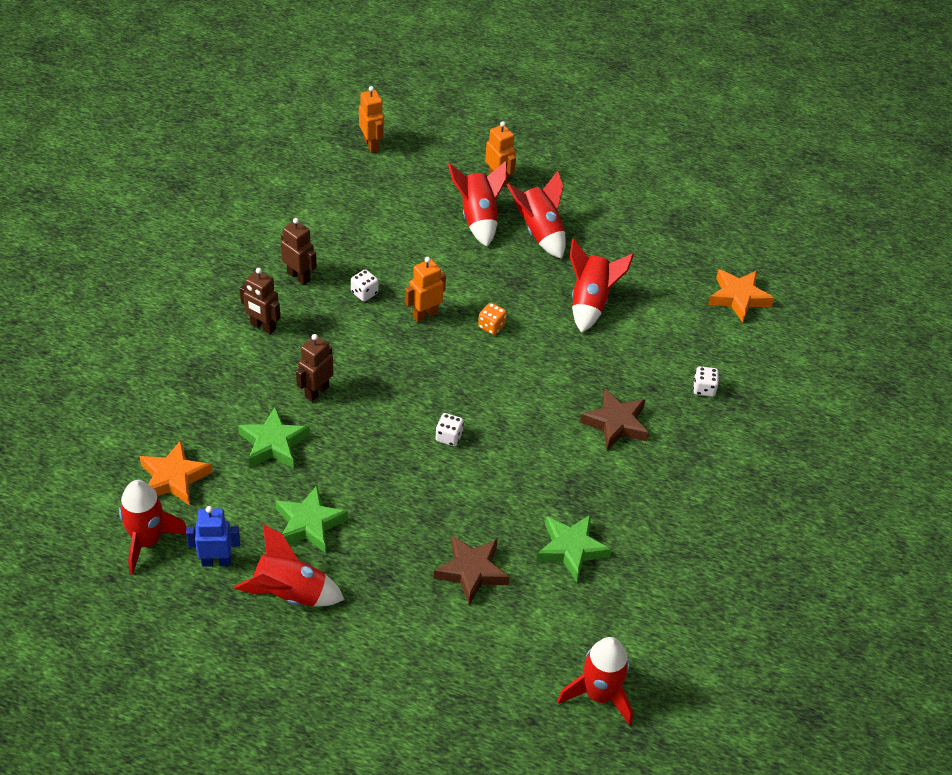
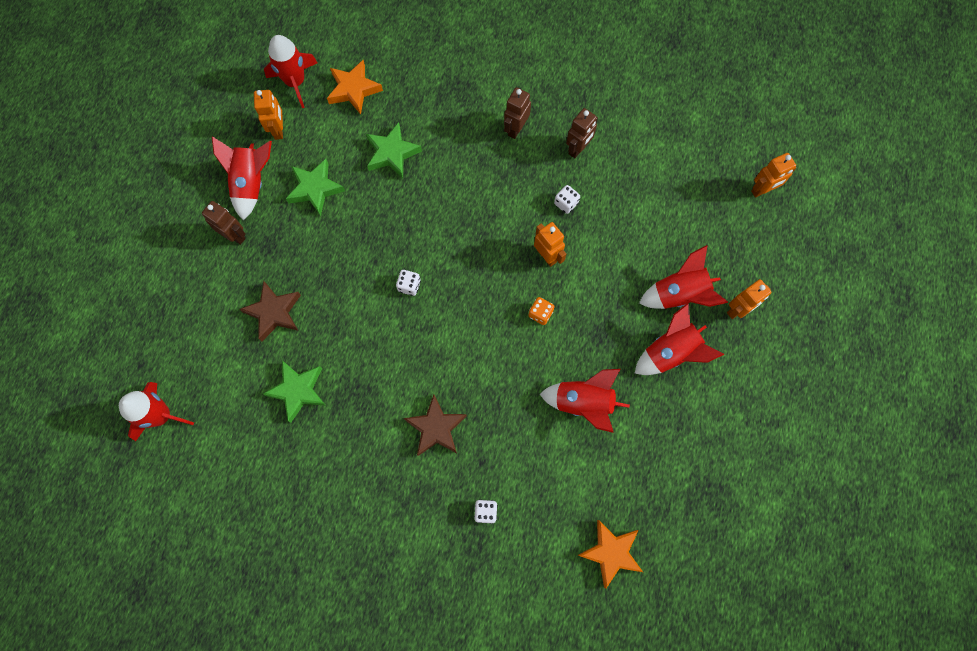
camera: 90 degrees right, 25 degrees up
(216, 561) = (278, 130): blue robot -> orange robot
(316, 391) = (449, 178): brown robot -> brown robot (234, 235)

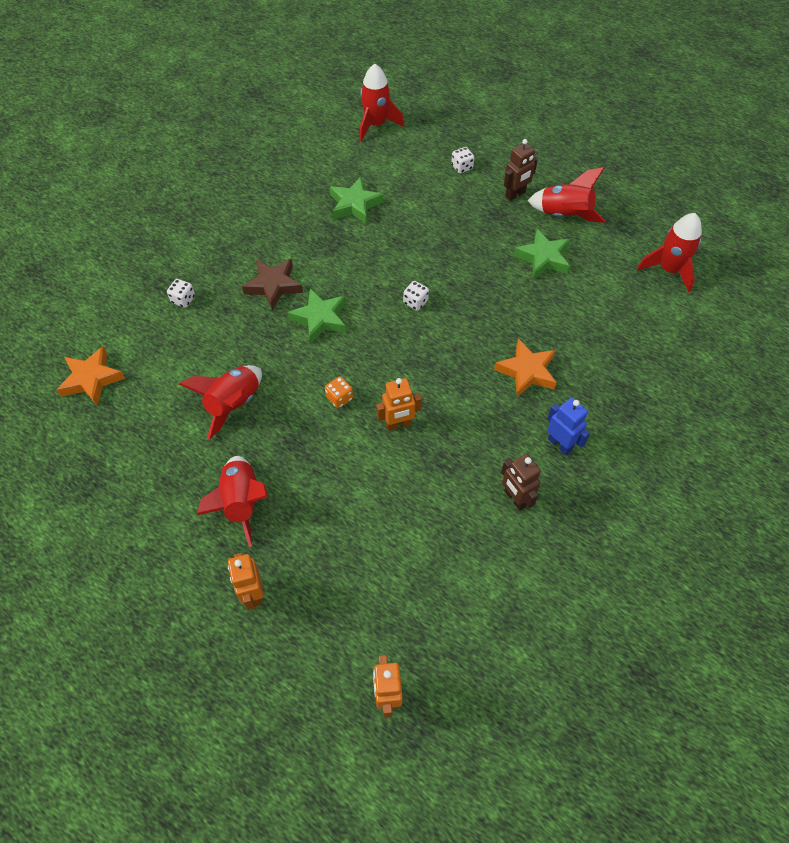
camera: 110 degrees right, 15 degrees down
(274, 312) = (431, 205): brown star -> none
(278, 130) = (616, 246): orange robot -> none
(353, 89) = (648, 313): orange star -> orange star (527, 371)
(392, 153) = (563, 326): green star -> green star (320, 318)
(516, 129) = (560, 444): brown robot -> blue robot
(566, 203) = (451, 462): white dice -> white dice (462, 167)
(679, 294) = (299, 537): red rocket -> none

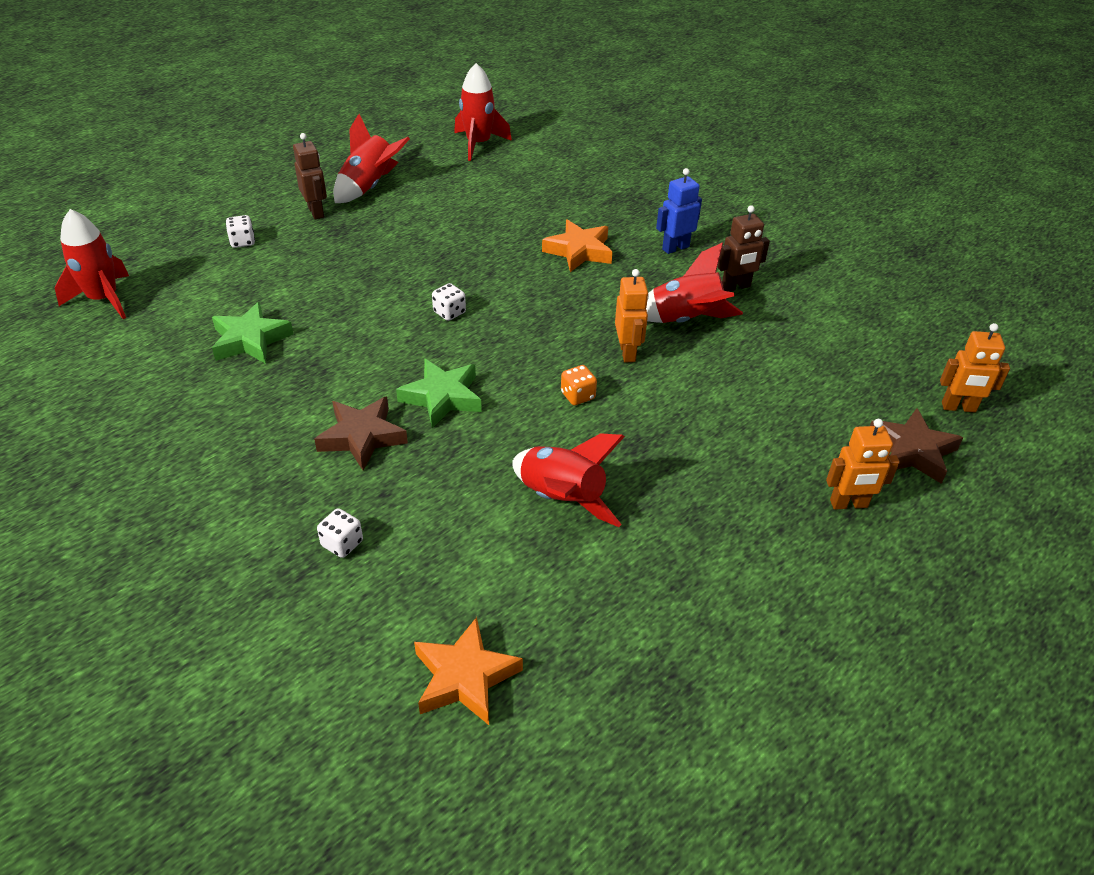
camera: 80 degrees left, 15 degrees down
(241, 502) = (720, 504): red rocket -> red rocket (686, 320)
(321, 647) = (912, 451): none -> brown star
(543, 258) = (425, 212): green star -> none

